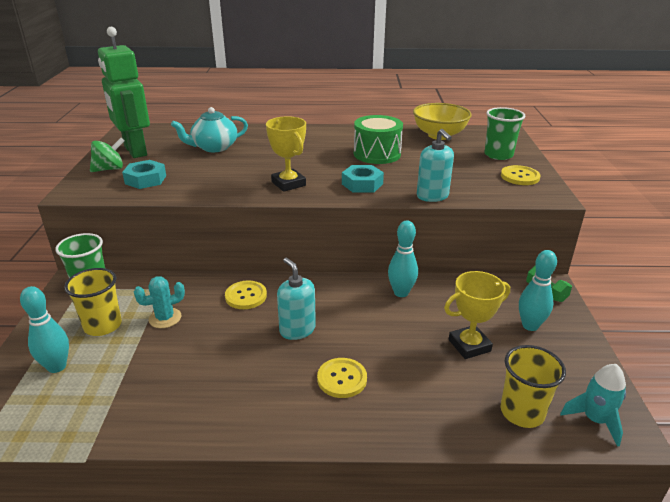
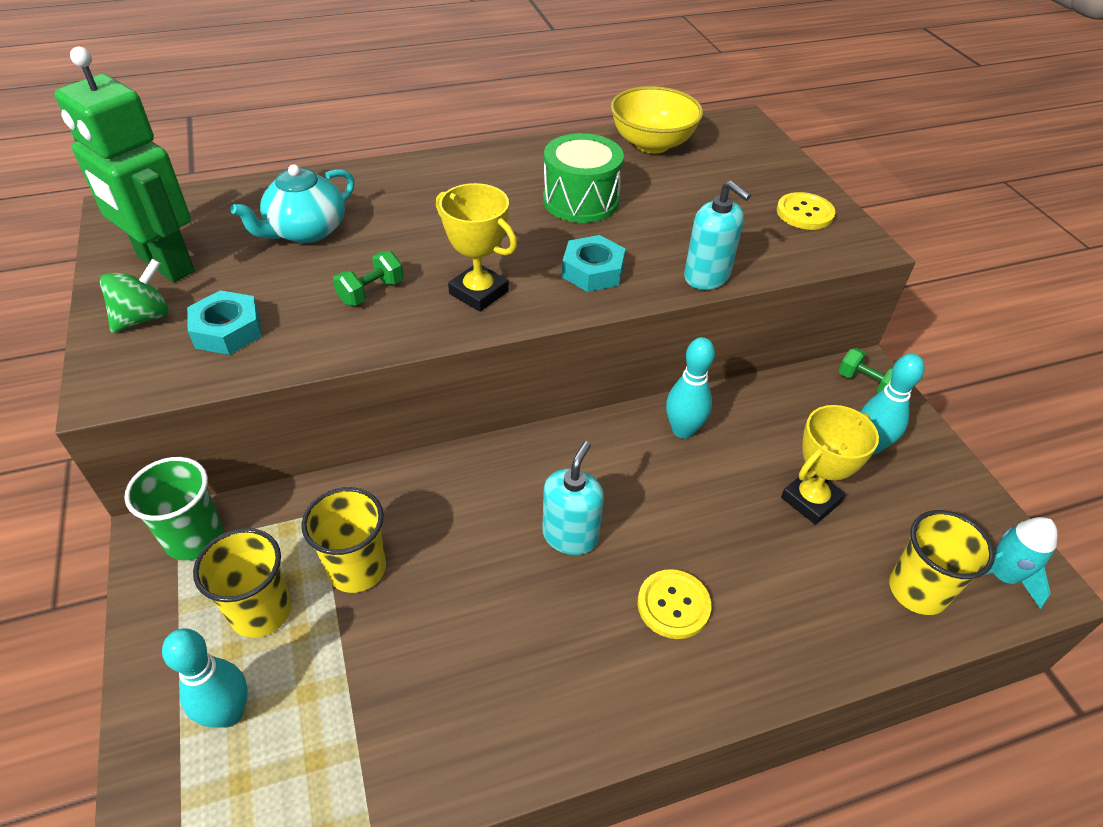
camera: 20 degrees left, 15 degrees up
(165, 318) = (357, 569): turquoise cactus -> yellow cup
(230, 175) = (371, 292): none -> green dumbbell
(246, 296) = (462, 493): yellow button -> none
(297, 329) = (570, 535): turquoise soap dispenser -> turquoise soap dispenser turned 75 degrees clockwise
(498, 155) = (755, 173): green cup -> none

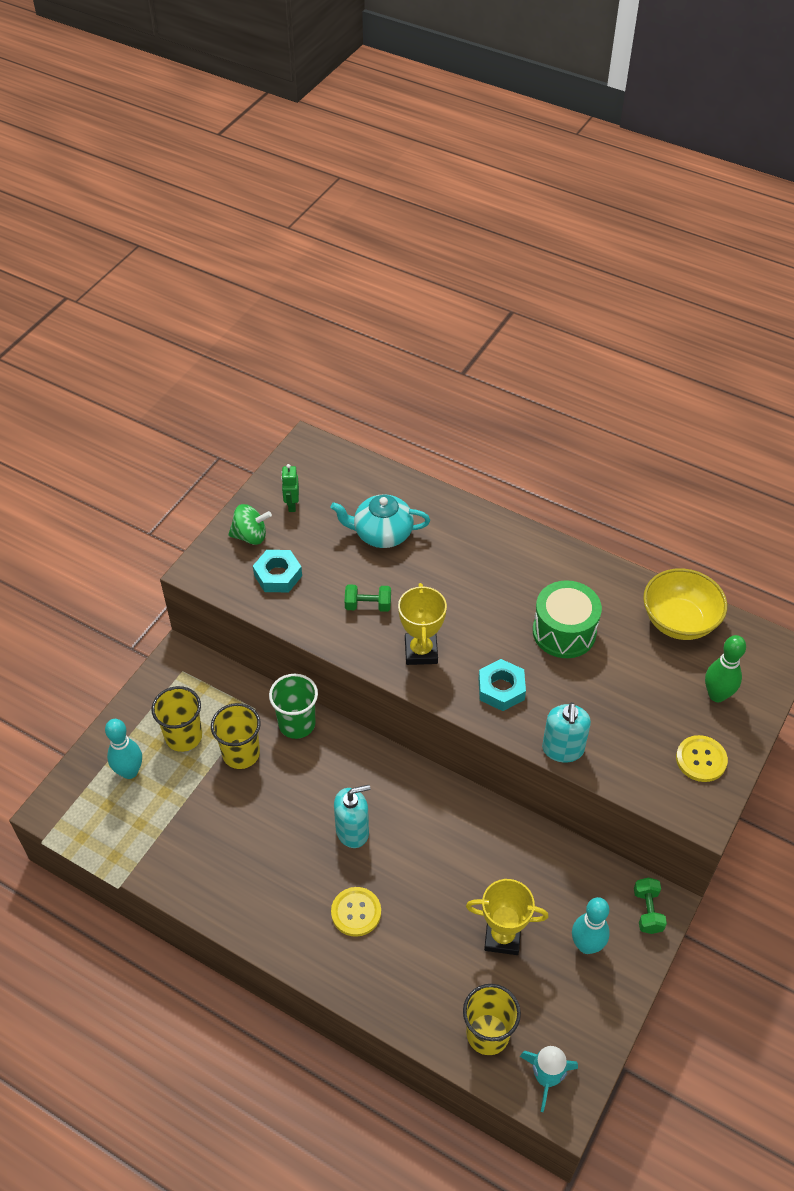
camera: 50 degrees right, 5 degrees up
(165, 264) = (292, 505): green robot -> green robot, size x0.40
(194, 538) = (192, 672): green cup -> green cup (297, 724)
(683, 430) = (488, 832): turquoise bowling pin -> none
(748, 169) = (717, 695): none -> green bowling pin

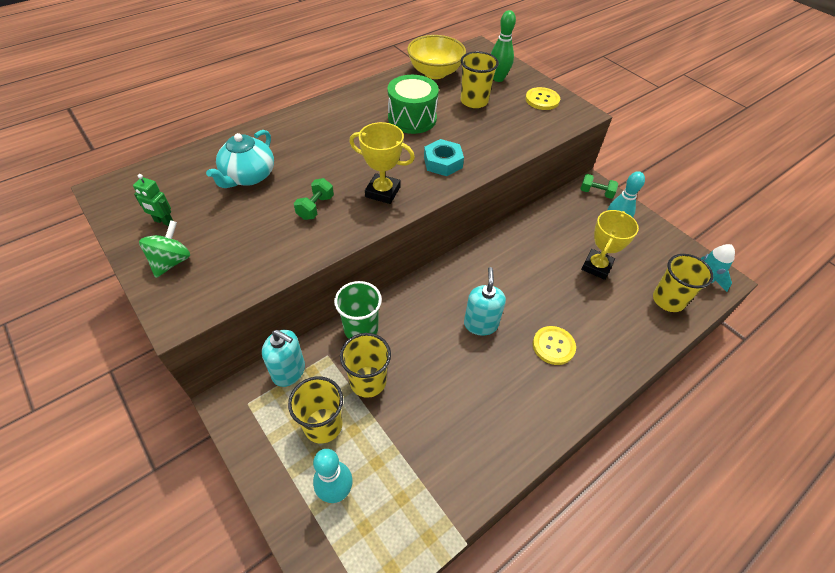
camera: 70 degrees left, 0 degrees up
(278, 575) = (235, 256): turquoise nut -> none
(563, 749) = (508, 151): turquoise soap dispenser -> turquoise soap dispenser (289, 371)
(643, 683) = (474, 101): none -> yellow cup

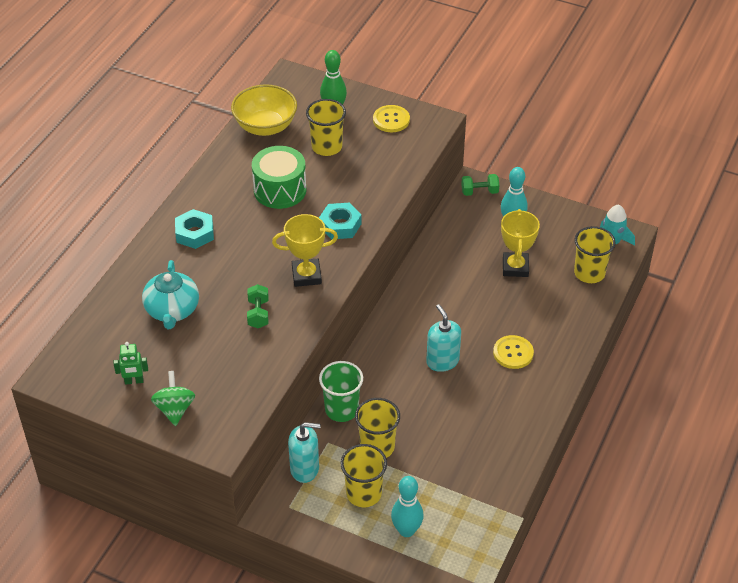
camera: 25 degrees left, 5 degrees down
(318, 125) = (195, 233): none -> turquoise nut

